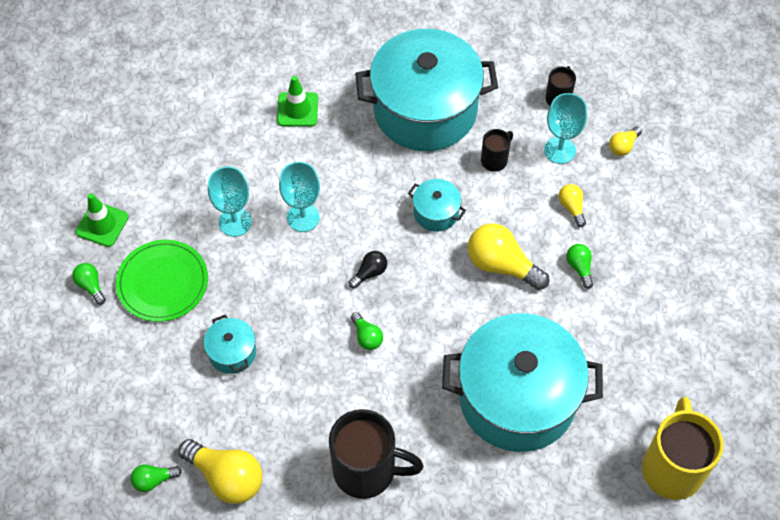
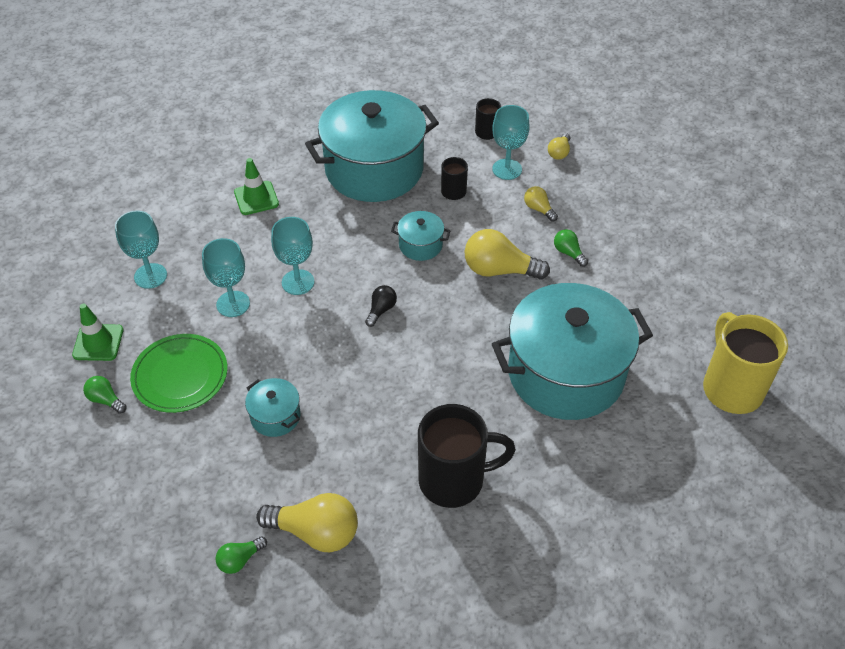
camera: 20 degrees left, 10 degrees down
(170, 167) = (150, 276): none -> turquoise goblet
(366, 337) = (402, 364): green light bulb -> none

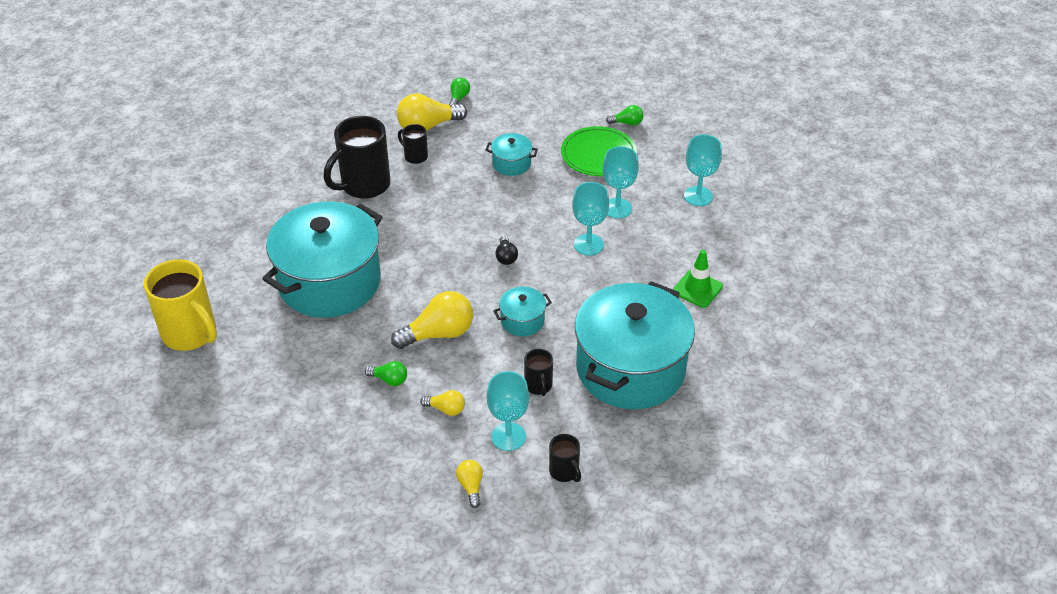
camera: 145 degrees right, 5 degrees down
(98, 342) = (675, 145): green traffic cone -> none
(367, 491) = (415, 156): none -> black mug

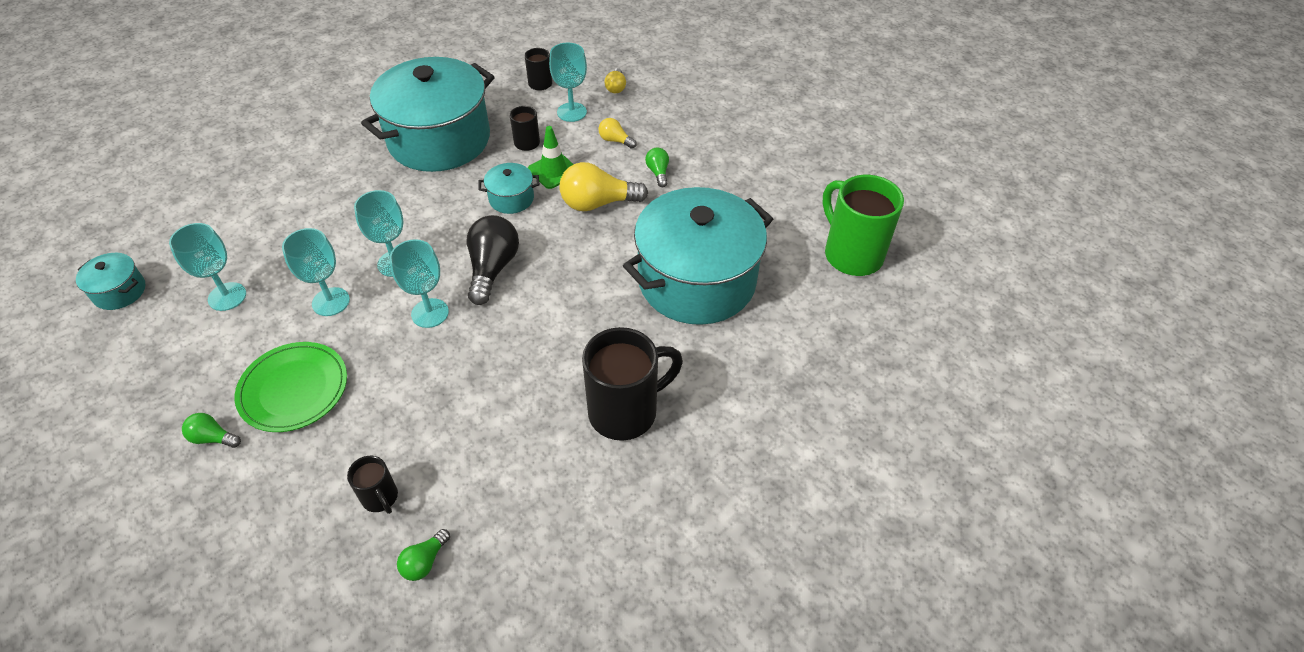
camera: 165 degrees left, 5 degrees up
(190, 334) = (851, 254): yellow mug -> green mug
(389, 379) = (658, 172): green light bulb -> green light bulb turned 45 degrees clockwise
(415, 156) = (539, 448): black mug -> black mug (380, 498)
(428, 126) = (499, 507): yellow light bulb -> none
(506, 257) = (492, 268): black light bulb -> black light bulb, size x1.94
(511, 163) = (415, 401): turquoise pot -> turquoise pot (119, 291)
(536, 216) = (430, 313): none -> turquoise goblet
(697, 289) = (323, 193): green traffic cone -> green traffic cone (553, 171)

